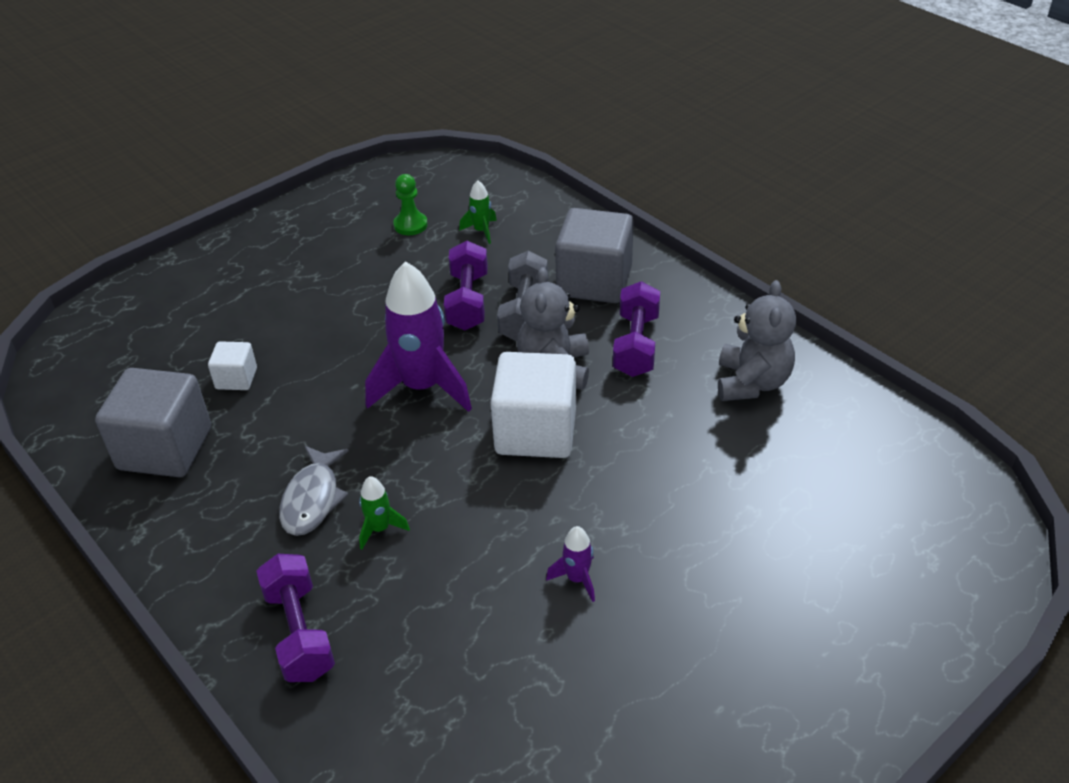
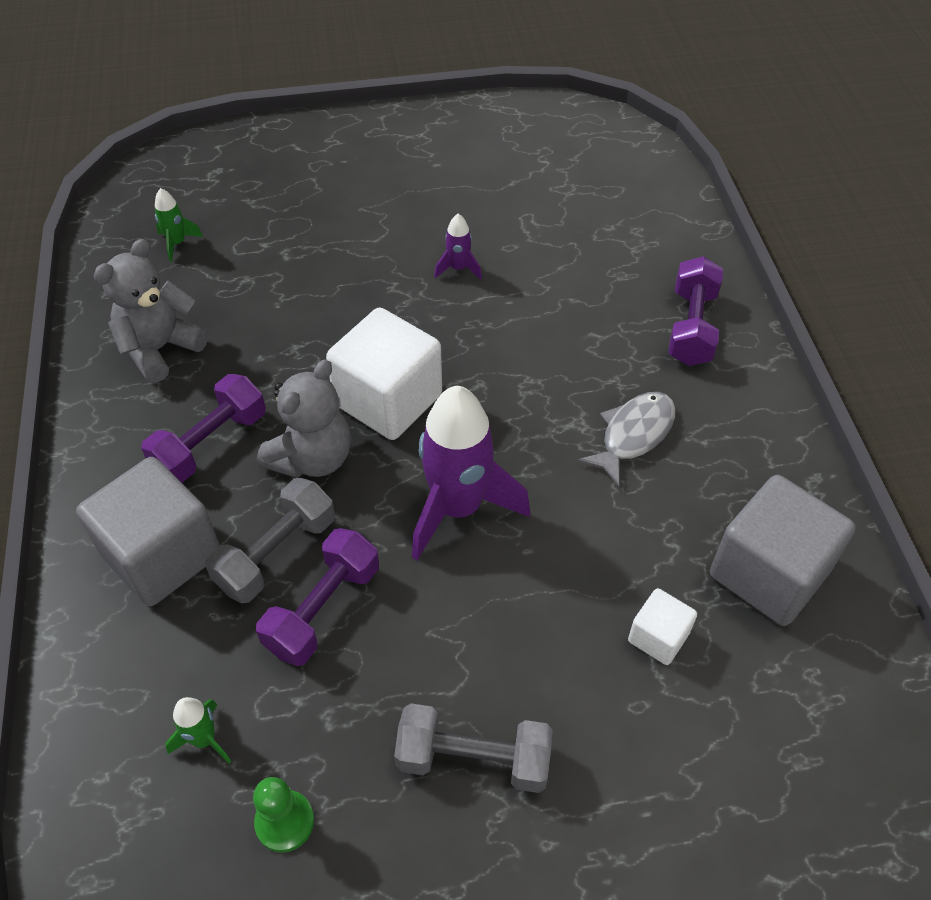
camera: 150 degrees left, 10 degrees up
(325, 282) = (473, 759): none -> grey dumbbell
(380, 529) = (586, 377): green rocket -> green rocket (177, 243)

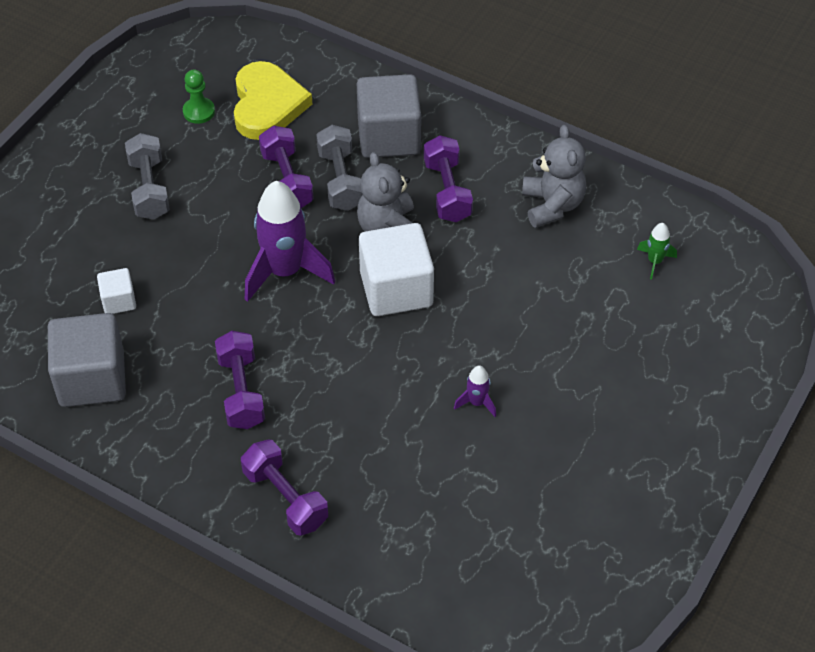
camera: 130 degrees right, 0 degrees up
(204, 739) = (267, 105): green rocket -> yellow heart
(473, 759) = (149, 188): grey dumbbell -> grey dumbbell turned 60 degrees counterclockwise
(633, 435) = (241, 391): grey fish -> purple dumbbell

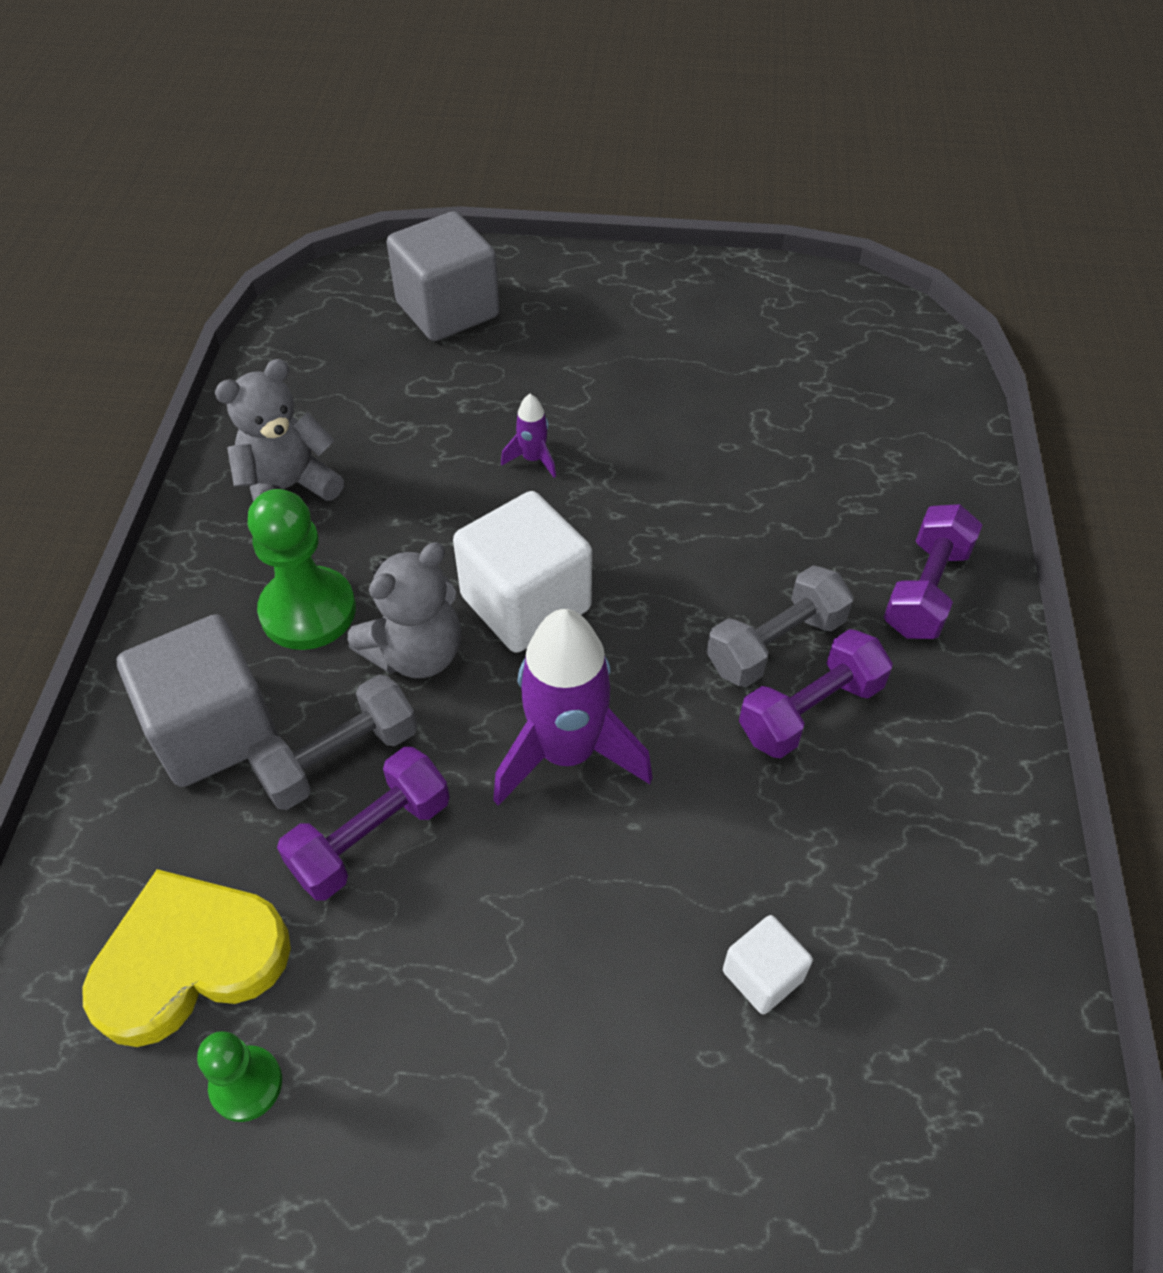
camera: 115 degrees left, 0 degrees up
(92, 379) = (930, 928): grey cube -> grey cube (447, 310)
(149, 188) = (488, 1069): grey dumbbell -> grey dumbbell (775, 644)
(447, 191) = (308, 611): purple dumbbell -> green pawn
(477, 402) = (658, 460): purple rocket -> purple rocket (533, 459)
(655, 261) = (346, 370): green rocket -> none

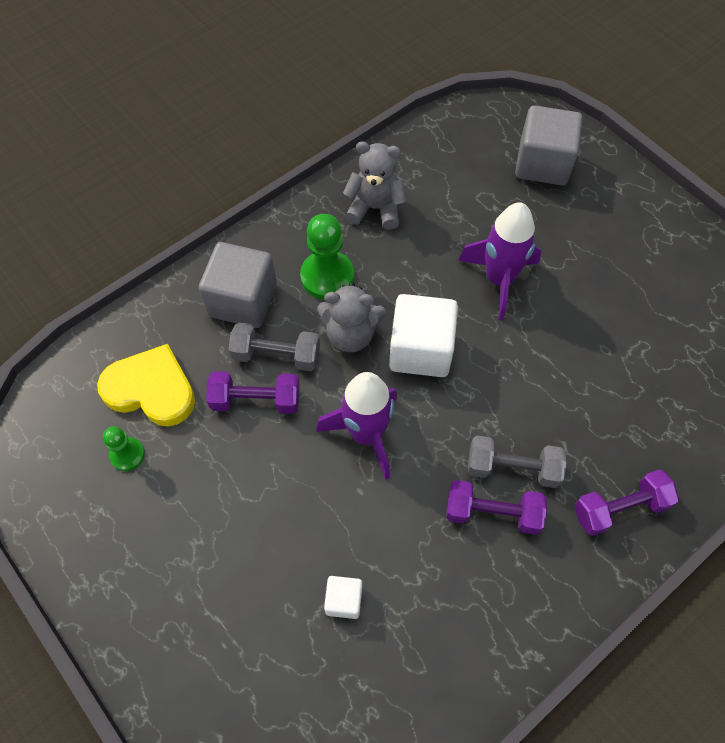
camera: 45 degrees right, 10 degrees up
(533, 459) = (499, 280): purple rocket -> purple rocket, size x2.25

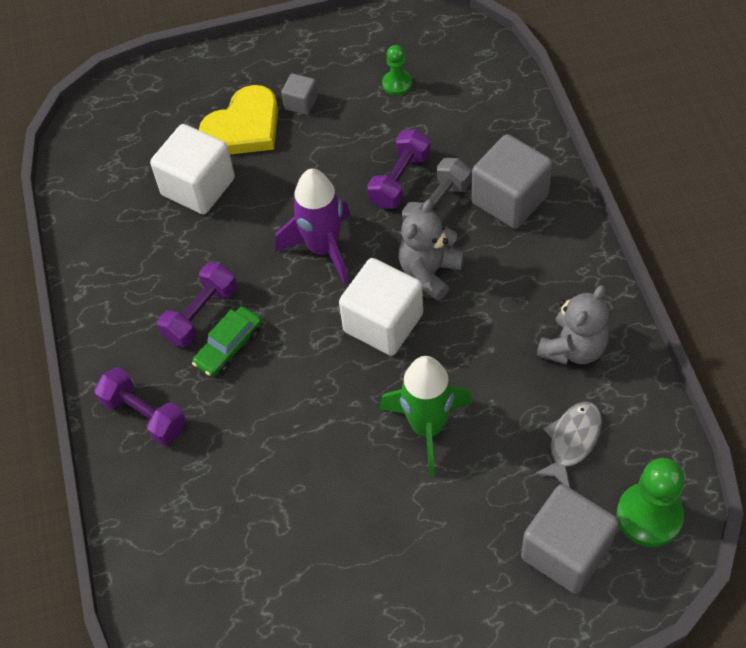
camera: 120 degrees right, 5 degrees down
(151, 389) = (449, 111): yellow heart -> yellow heart (244, 127)
(186, 544) = (301, 103): none -> grey cube
(327, 276) = (505, 275): green pawn -> green pawn (649, 516)
(344, 600) = (198, 187): white cube -> white cube, size x2.01
(456, 185) = (572, 441): none -> grey fish
(499, 280) = (427, 427): purple rocket -> green rocket
(512, 468) = (229, 347): grey dumbbell -> green car
(620, 508) = (144, 415): purple dumbbell -> purple dumbbell turned 60 degrees counterclockwise

